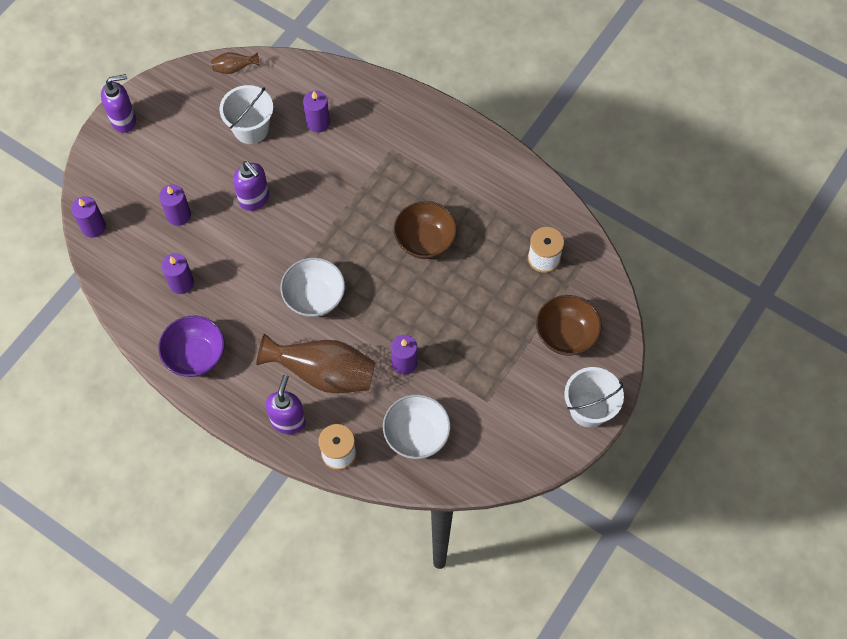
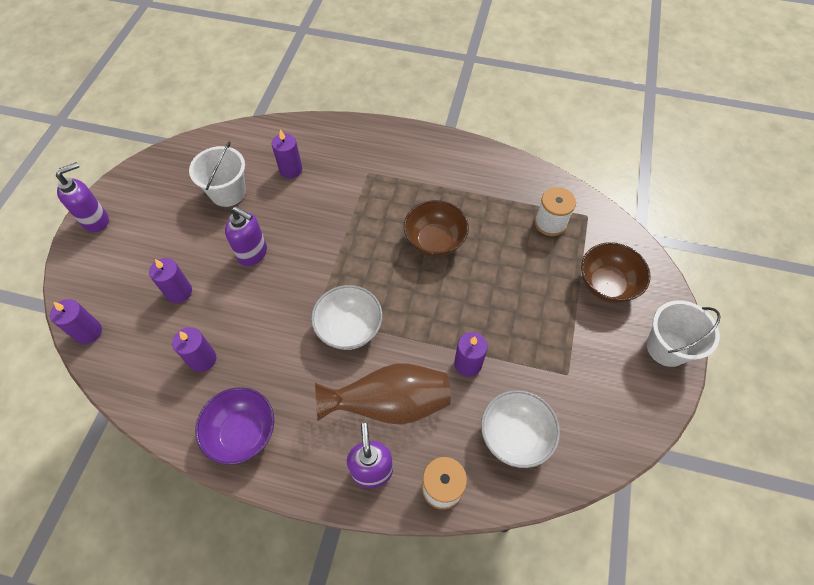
camera: 20 degrees left, 5 degrees down
(234, 68) = (194, 147): brown vase -> none

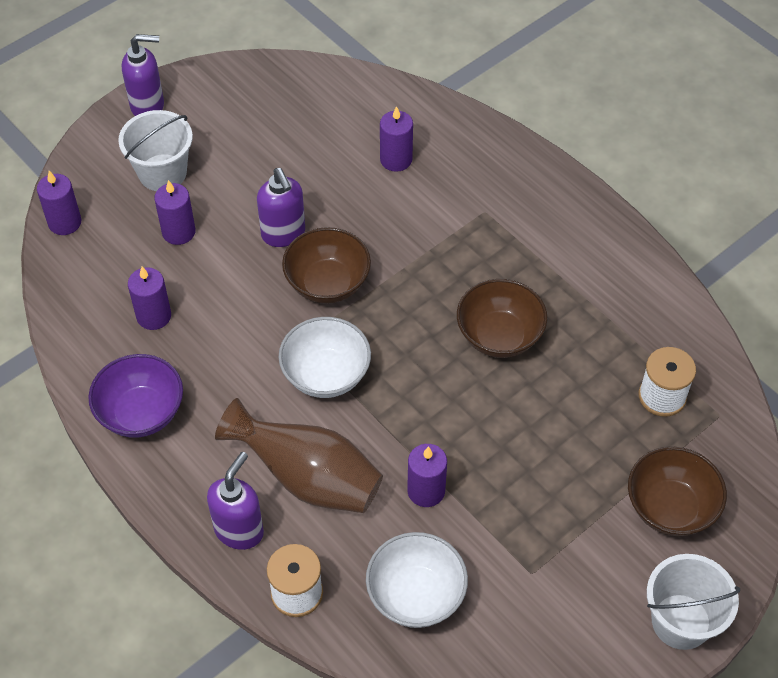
camera: 35 degrees right, 5 degrees down
(228, 192) = (306, 149): white bucket -> white bucket (162, 173)
(306, 269) = (327, 283): none -> brown bowl

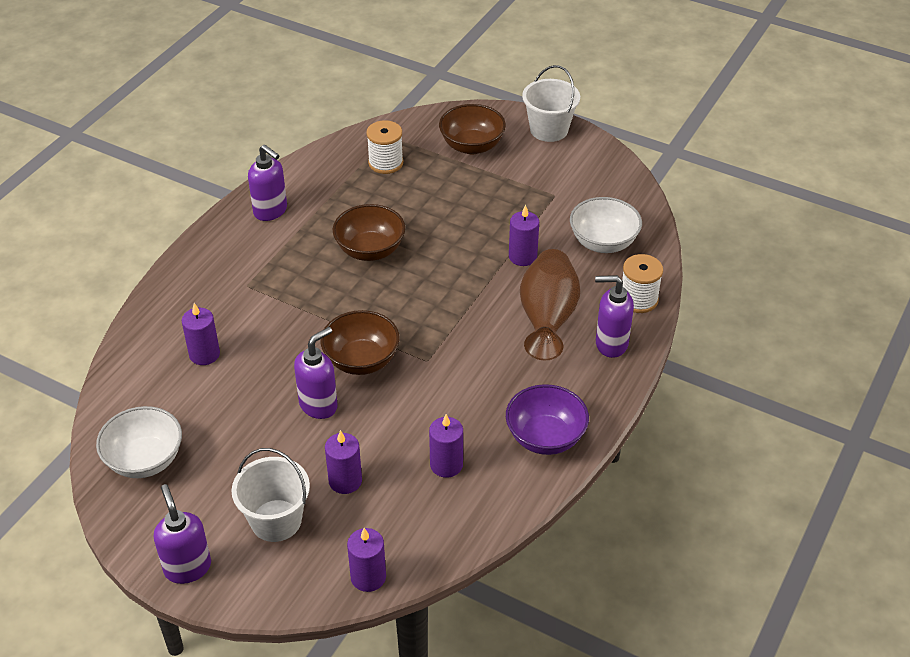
camera: 110 degrees left, 10 degrees down
(326, 375) = (452, 335): white bowl -> white bowl (145, 460)
(604, 258) = (271, 211): none -> purple soap dispenser

